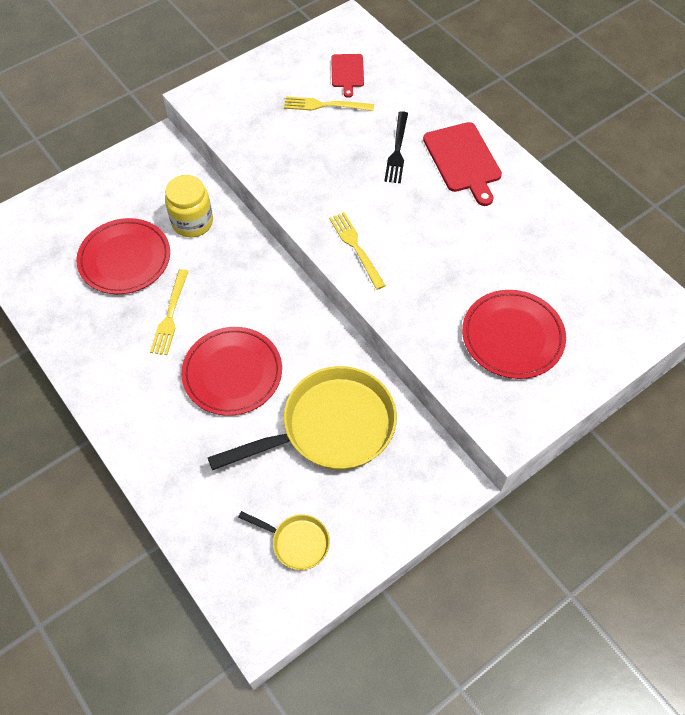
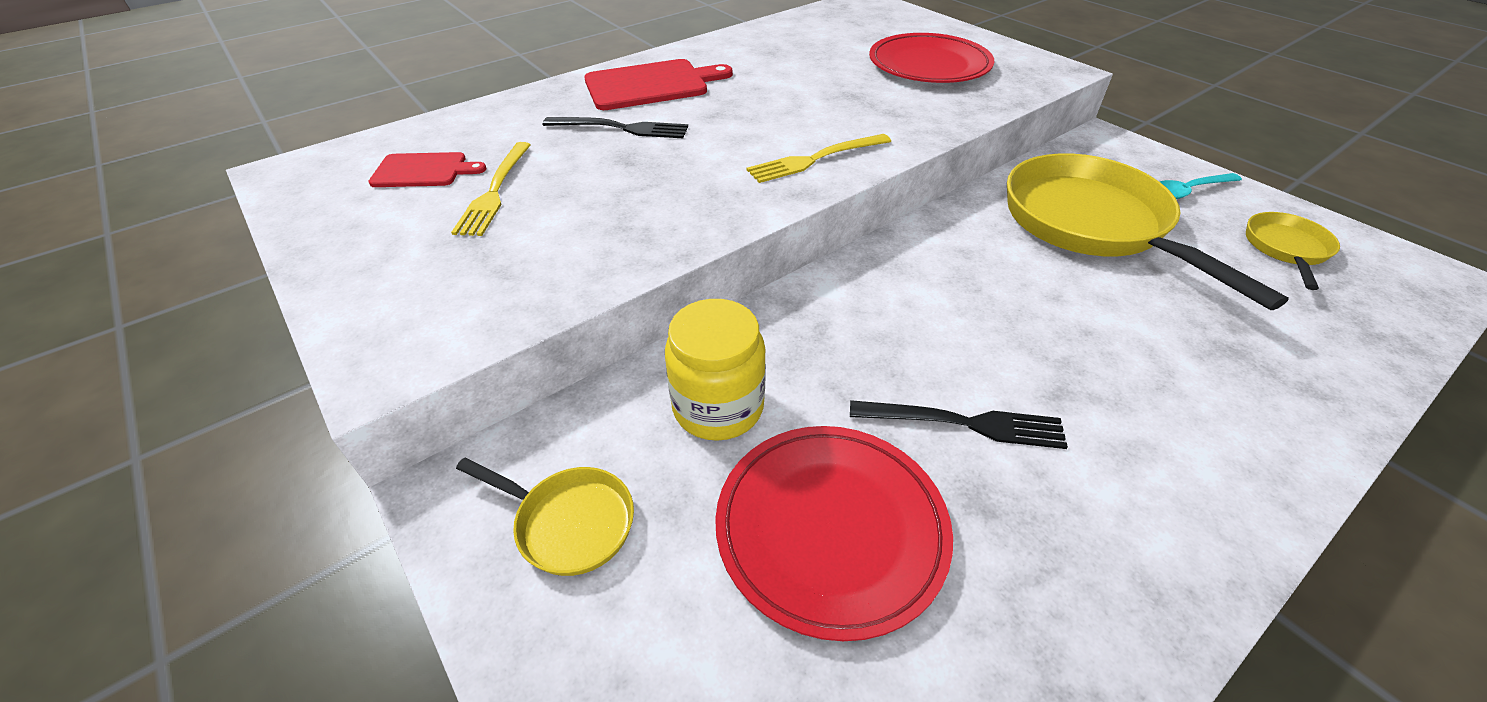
camera: 90 degrees left, 15 degrees down
(141, 178) = (569, 523): none -> yellow pan
(170, 315) = (964, 423): yellow fork -> black fork
(232, 373) = (1054, 326): red plate -> none
(373, 511) = (1187, 191): none -> turquoise spoon

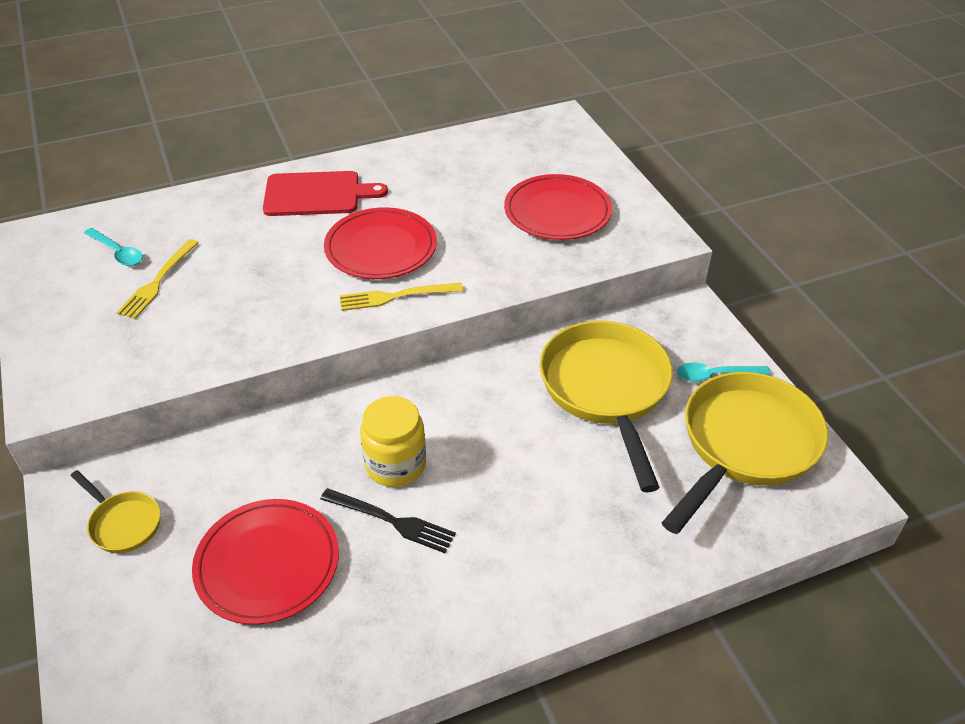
camera: 15 degrees right, 0 degrees up
(423, 171) = (118, 252): red cutting board -> turquoise spoon
(621, 128) = (271, 237): black fork -> none
(718, 407) = (243, 473): yellow jar -> yellow jar (395, 464)
(761, 119) = (381, 248): none -> red plate
(1286, 249) = (745, 445): yellow pan -> yellow pan, size x2.12

